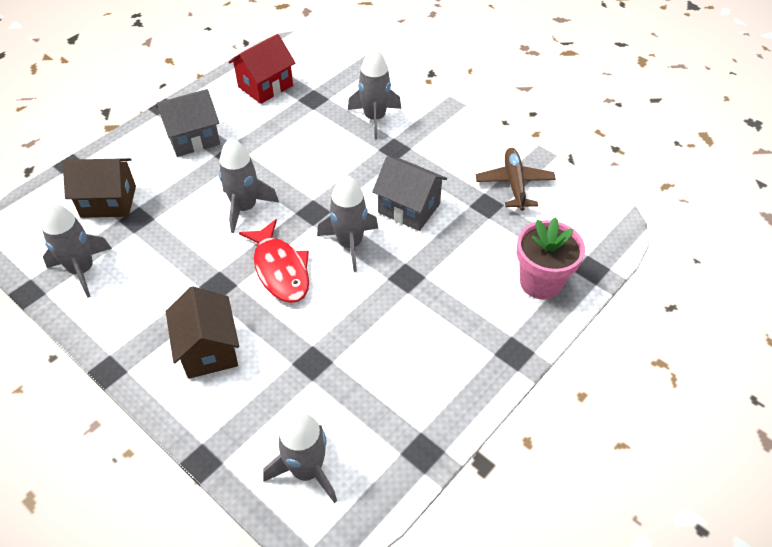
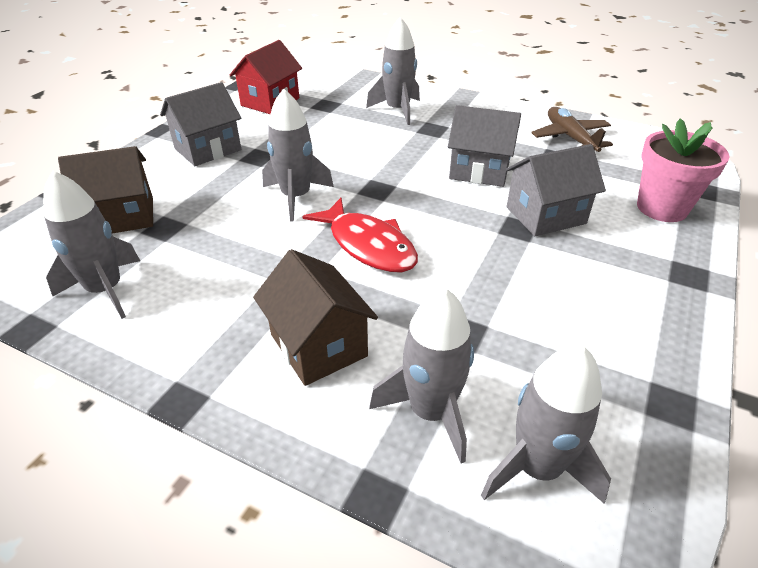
camera: 15 degrees left, 10 degrees down
(350, 244) = (435, 209): grey rocket -> grey rocket (430, 411)
(436, 269) = (545, 215): none -> grey house

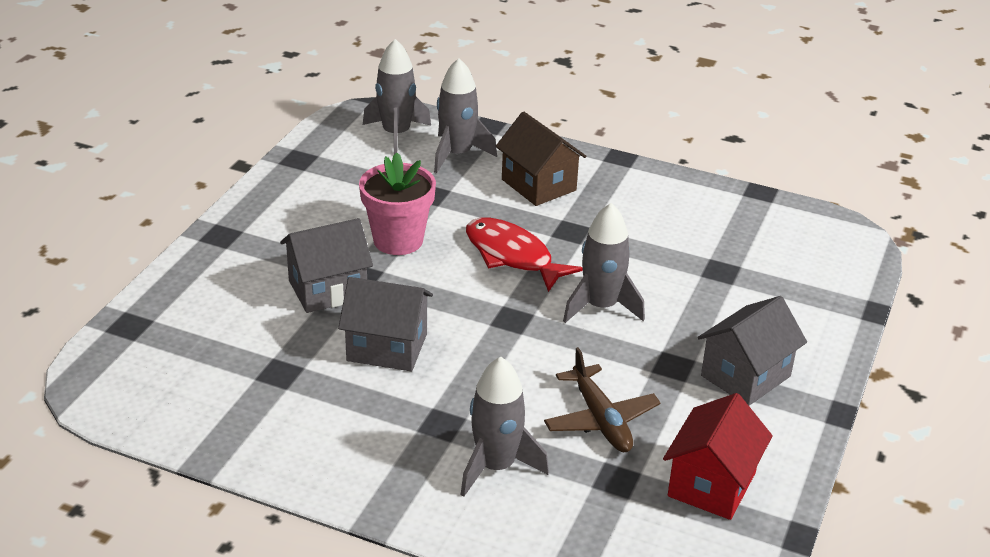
camera: 175 degrees right, 5 degrees down
(105, 290) = (727, 217): grey rocket -> none
(121, 217) = (773, 281): brown house -> none
(570, 137) = (243, 409): brown plane -> brown plane (600, 420)
(662, 208) = (195, 300): pink flower pot -> pink flower pot (398, 240)

